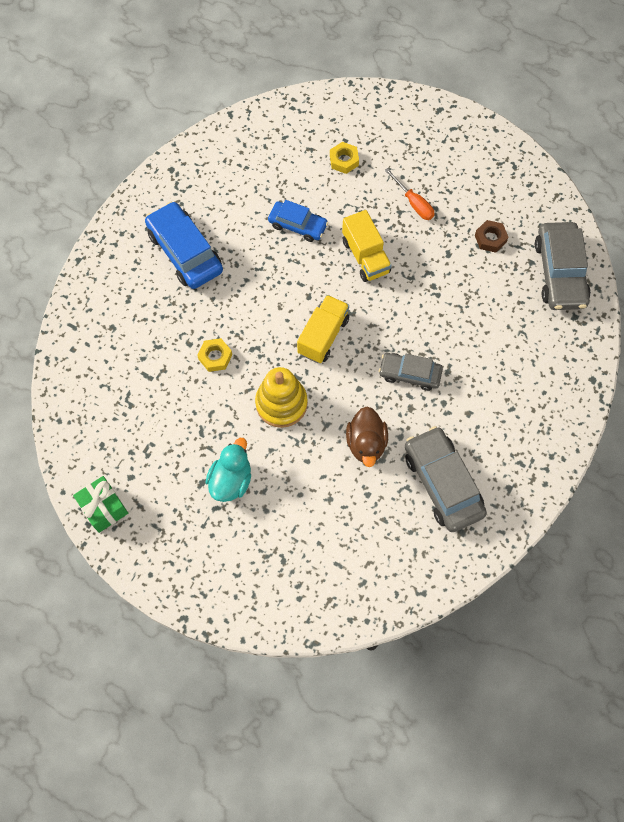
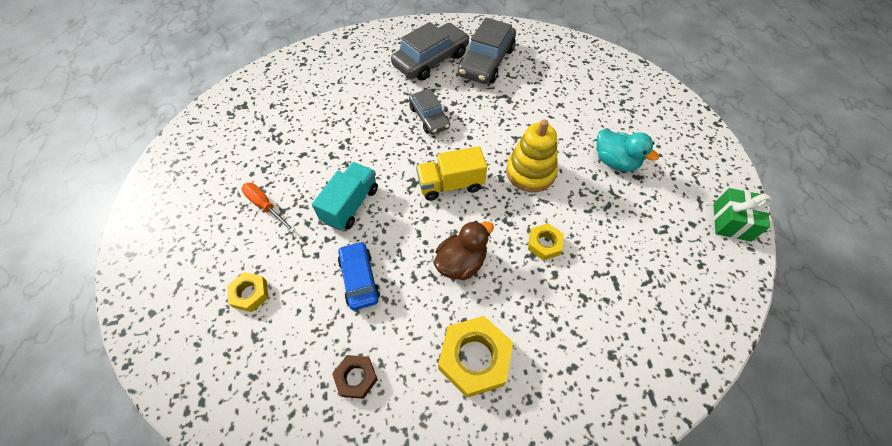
camera: 130 degrees left, 10 degrees down
(185, 252) = (474, 358): blue car -> yellow nut
(231, 480) = (615, 161): turquoise duck -> turquoise duck turned 120 degrees counterclockwise
(365, 256) = (350, 205): yellow truck -> turquoise truck
(366, 443) = (503, 109): brown duck -> brown duck (461, 262)
(413, 203) = (265, 206): orange screwdriver -> orange screwdriver turned 60 degrees counterclockwise
(490, 239) = (267, 137): brown nut -> brown nut (356, 378)
(559, 272) = (269, 87): grey car -> grey car (431, 60)

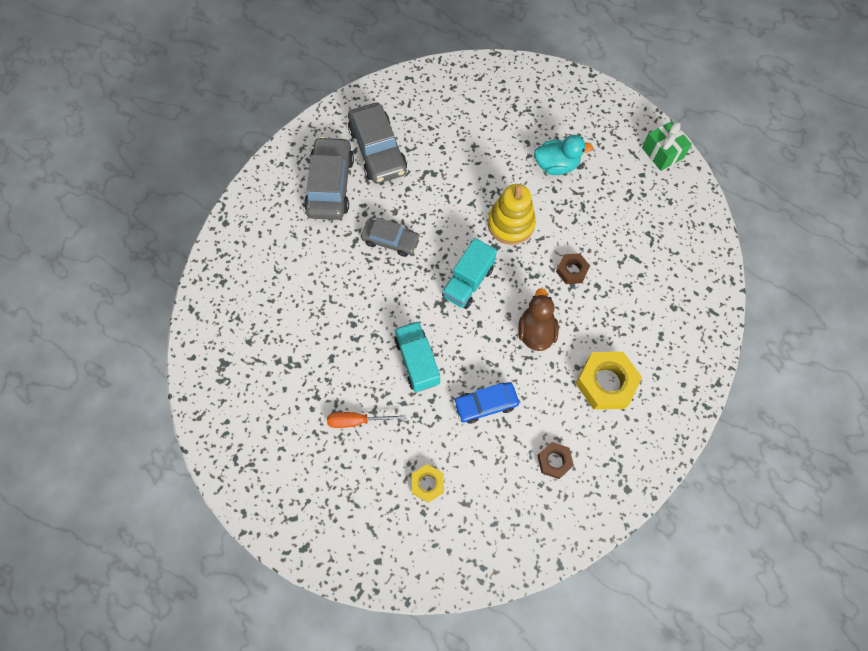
camera: 45 degrees left, 10 degrees up
(359, 279) = (485, 404): blue car -> blue car turned 45 degrees counterclockwise
(450, 184) = (468, 282): yellow truck -> turquoise truck
(544, 244) = (572, 270): yellow nut -> brown nut

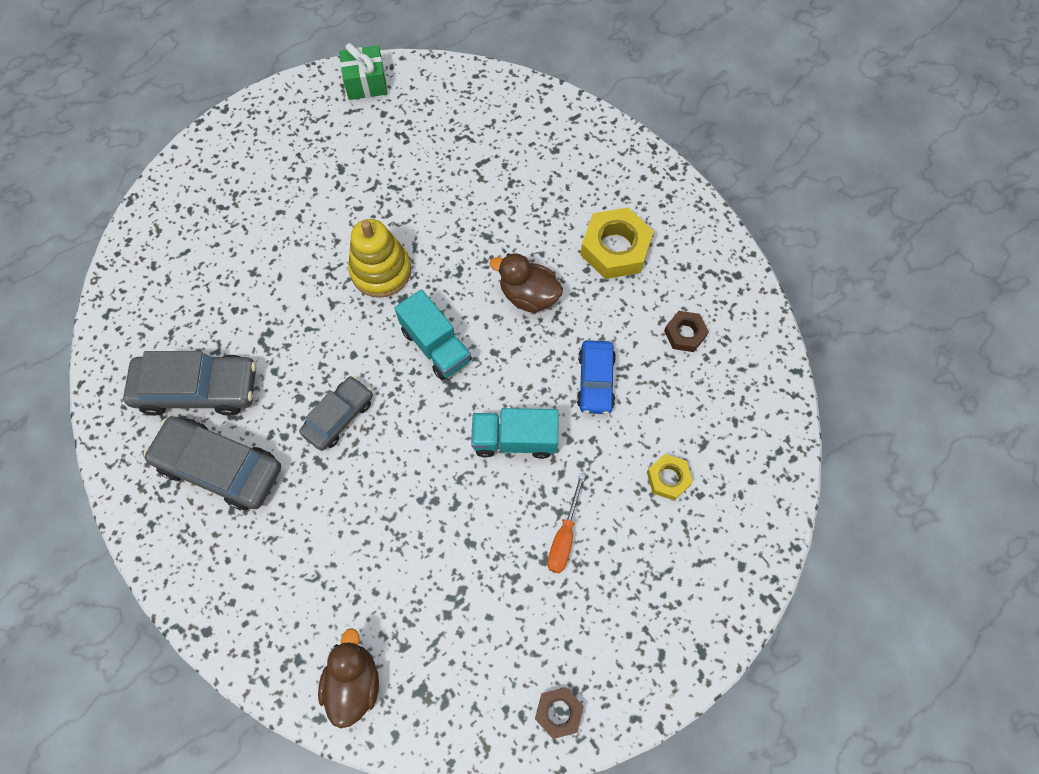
camera: 70 degrees left, 0 degrees up
(218, 320) = (354, 682): none -> brown duck
(556, 165) = (327, 193): turquoise duck -> none
(572, 270) = (469, 230): brown nut -> brown nut (558, 712)

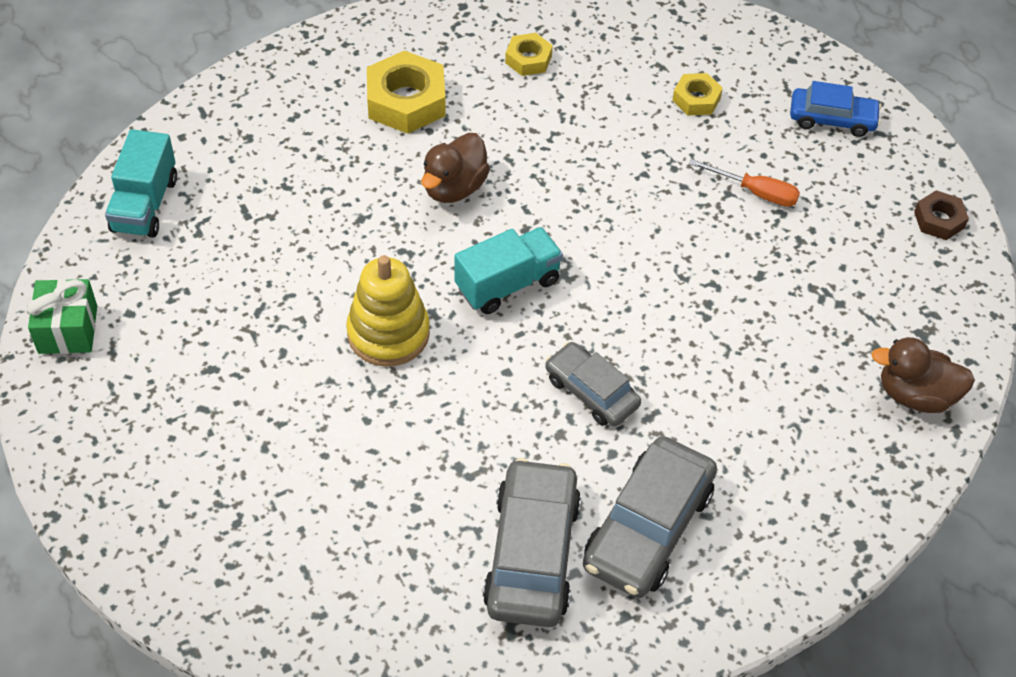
camera: 85 degrees left, 15 degrees down
(515, 439) = (639, 222): turquoise truck -> turquoise truck (145, 205)
(595, 381) = (575, 142): blue car -> blue car (832, 119)
(684, 334) = (528, 59): brown nut -> yellow nut

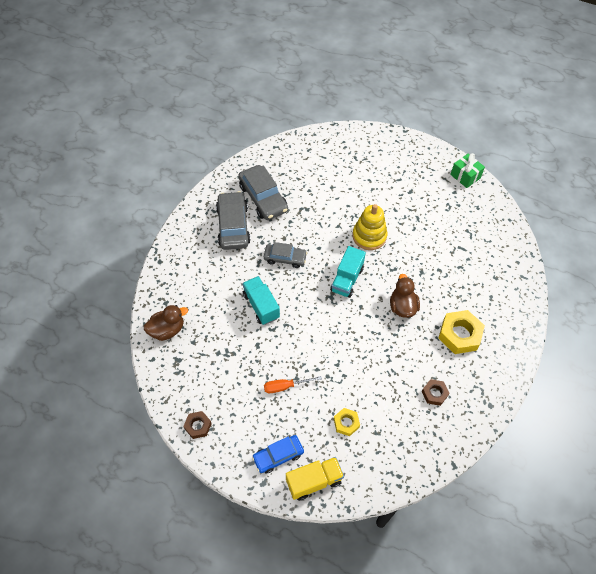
camera: 145 degrees right, 5 degrees up
(145, 205) = (495, 229): turquoise truck -> turquoise truck (261, 306)
(528, 59) = (434, 393): yellow nut -> brown nut
(799, 66) = (314, 481): none -> yellow truck

